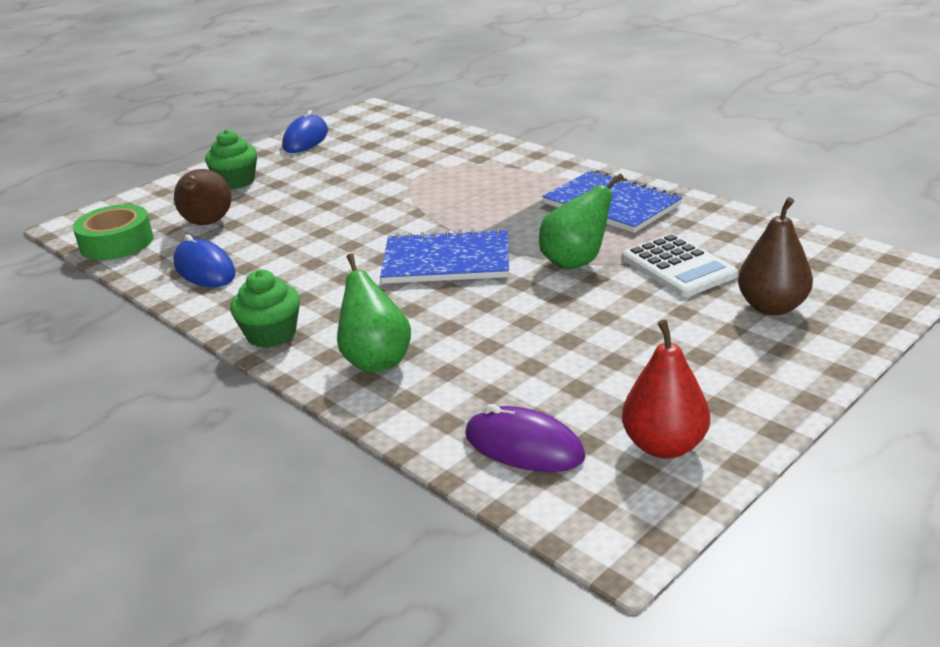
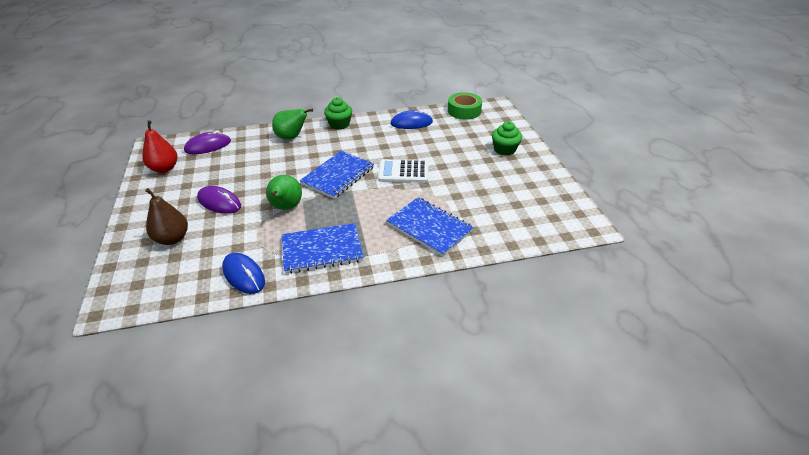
camera: 120 degrees right, 10 degrees up
(207, 223) = (458, 132): brown pear -> none
(305, 139) = (551, 185): blue mouse -> blue mouse (243, 275)
(480, 169) = (429, 227): none -> blue notebook
(649, 319) = (219, 202): none -> purple mouse
(678, 267) = (237, 233): white calculator -> white calculator (403, 172)

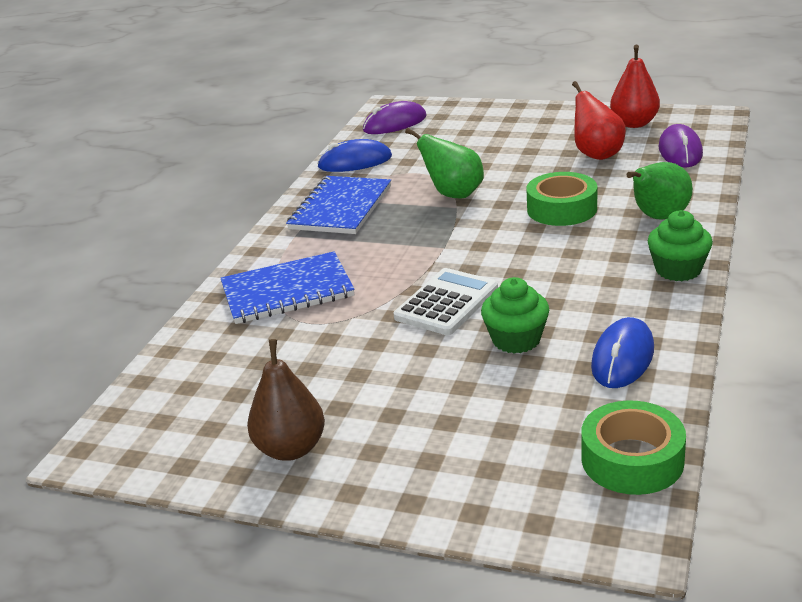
camera: 125 degrees right, 10 degrees down
(172, 239) = (464, 129): brown pear -> brown pear (291, 449)
(215, 171) = (596, 154): none -> red pear
(219, 202) = (512, 154): purple mouse -> purple mouse (395, 123)
(292, 165) = (562, 209): none -> green tape
(338, 176) = (495, 242): blue notebook -> none
(504, 149) = (404, 453): green cupcake -> green cupcake (516, 340)

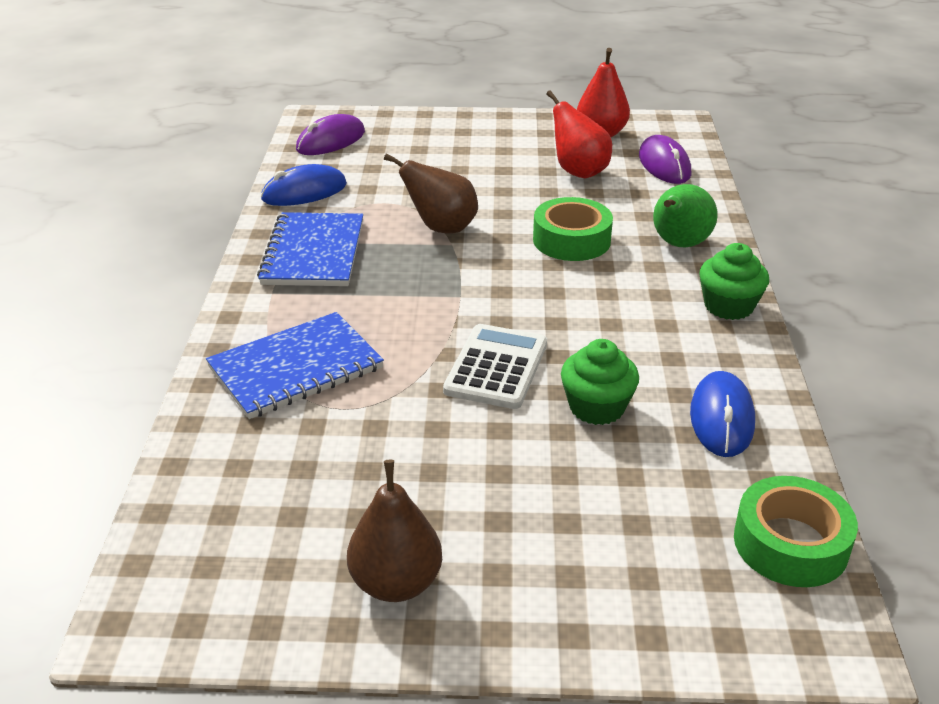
camera: 20 degrees left, 5 degrees up
(454, 194) = (441, 228): green pear -> brown pear

